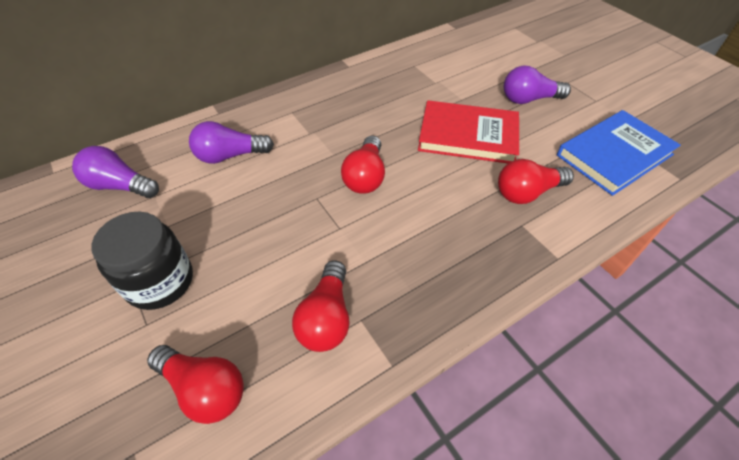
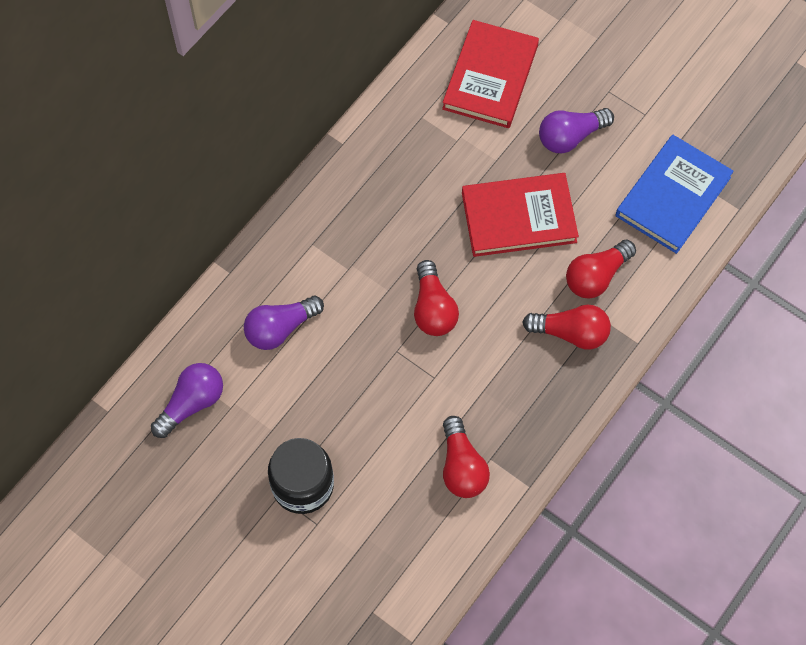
camera: 20 degrees left, 15 degrees up
(120, 186) = (192, 403): purple light bulb -> purple light bulb turned 135 degrees clockwise
(204, 389) = (396, 554): red light bulb -> red light bulb (571, 333)
(475, 57) = (490, 77): none -> red book

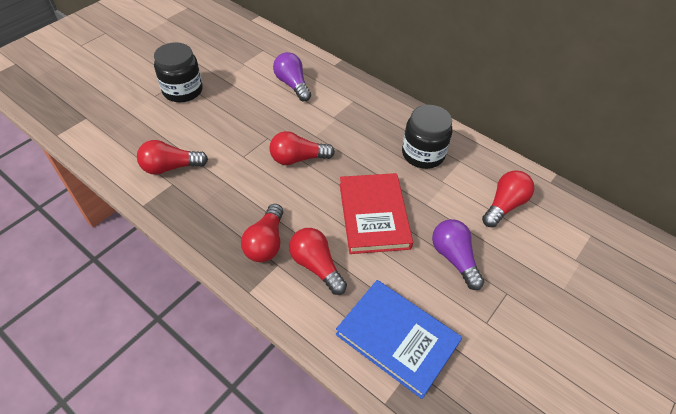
camera: 90 degrees right, 15 degrees down
(192, 403) = (248, 49): purple light bulb -> none
(412, 159) = (423, 154): none -> black jar
(490, 77) = (504, 205): red book -> red light bulb

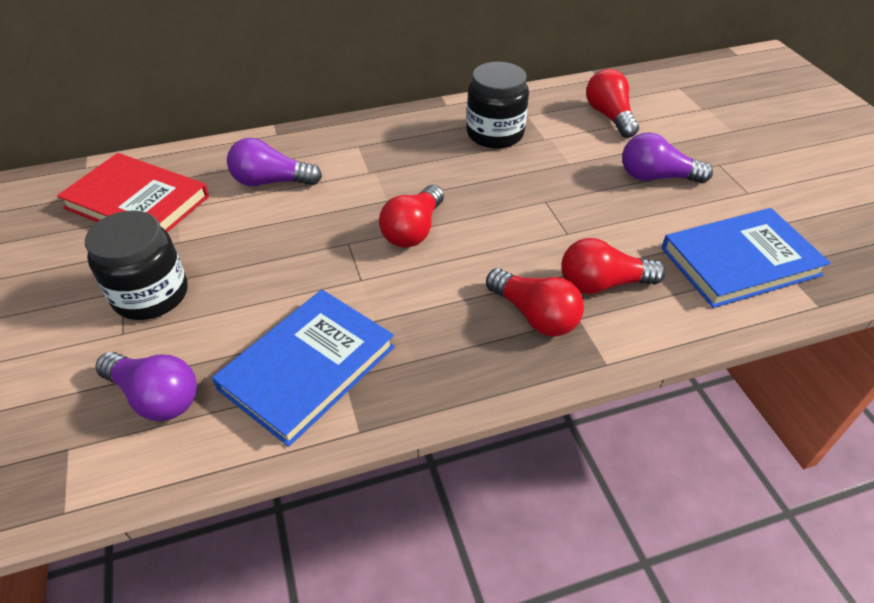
camera: 55 degrees left, 5 degrees down
(125, 127) = (156, 397): none -> purple light bulb
(170, 167) = (308, 368): red light bulb -> blue book
(373, 215) = (557, 207): red book -> red book (137, 202)

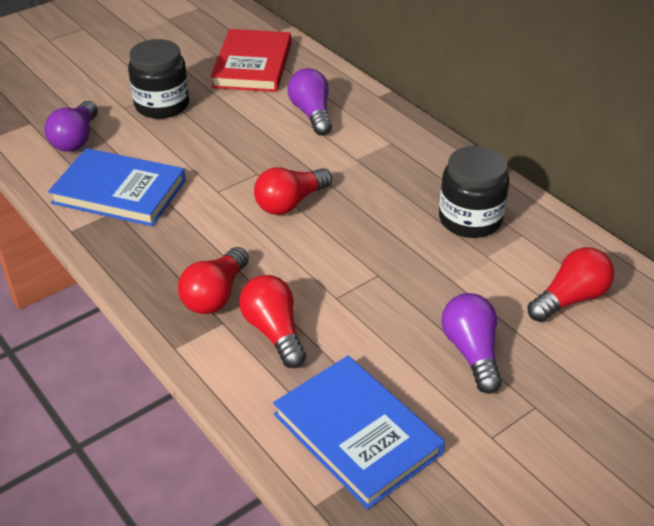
camera: 70 degrees right, 5 degrees down
(413, 230) = (290, 203): red light bulb -> red light bulb turned 45 degrees counterclockwise

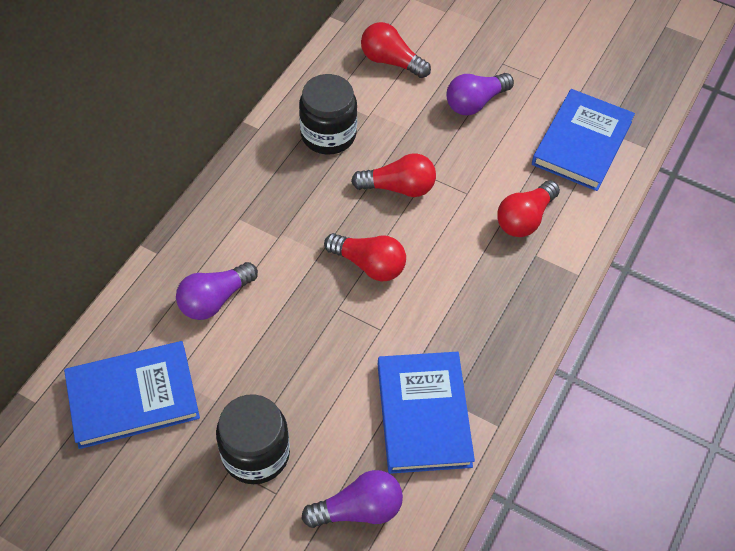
camera: 115 degrees left, 15 degrees up
(215, 295) = (510, 272): red light bulb -> red light bulb (399, 188)
(252, 65) = (133, 397): red book -> blue book

